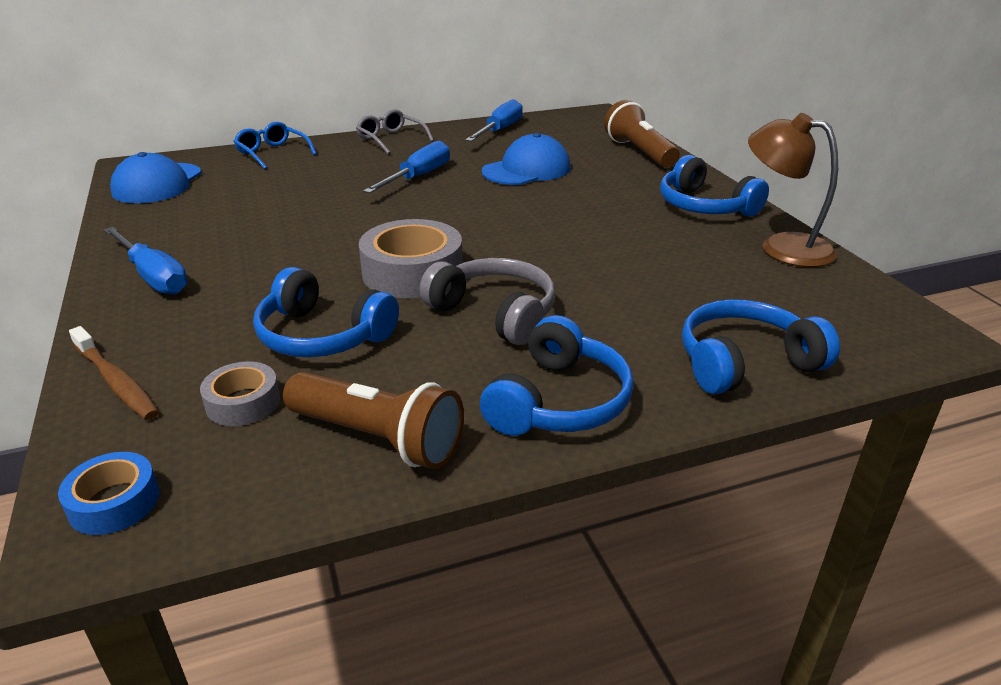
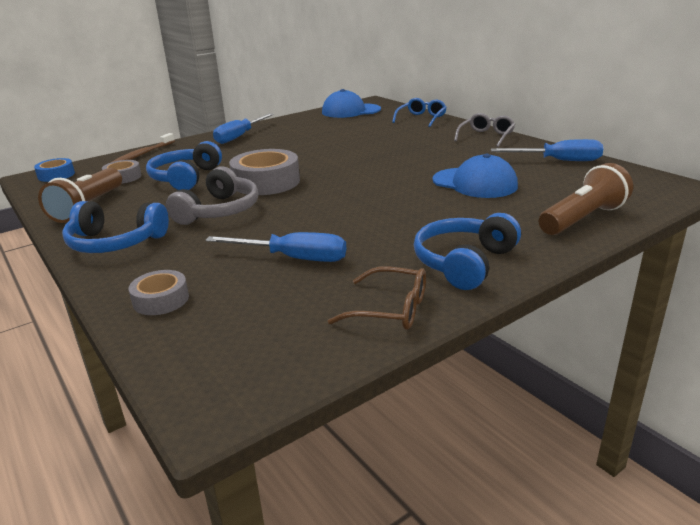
camera: 75 degrees right, 5 degrees down
(418, 177) = (421, 156): blue screwdriver -> blue screwdriver (293, 258)
(745, 362) = (161, 300): blue headphones -> grey tape
(782, 247) = (390, 309): brown lamp -> brown glasses

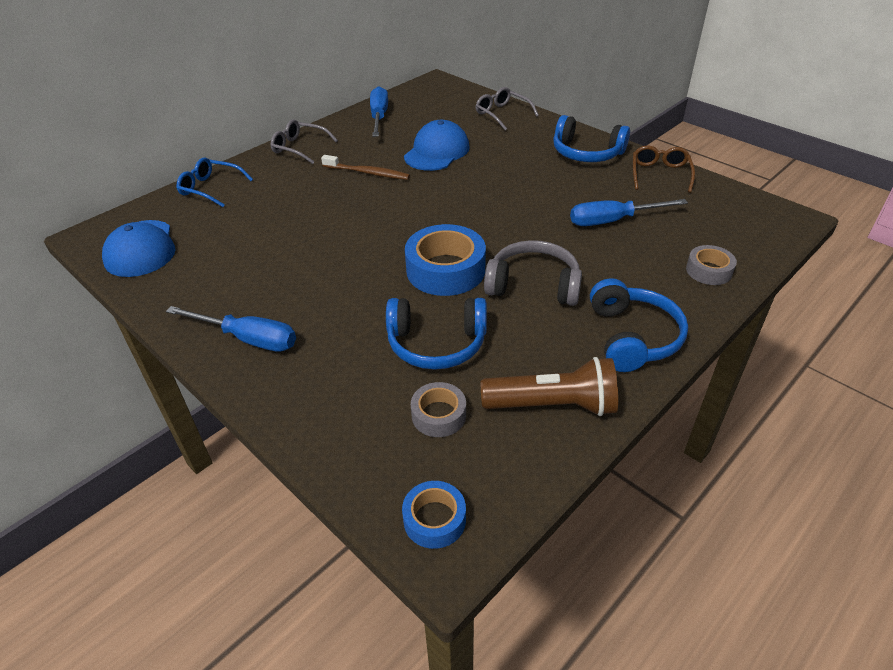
camera: 100 degrees left, 15 degrees up
(142, 154) = (327, 435): brown toothbrush -> brown toothbrush (368, 173)
(266, 182) = (445, 270): grey tape -> blue tape
(293, 258) = (613, 221): blue screwdriver -> blue screwdriver turned 105 degrees counterclockwise
(582, 219) = (502, 114): brown flashlight -> grey glasses

